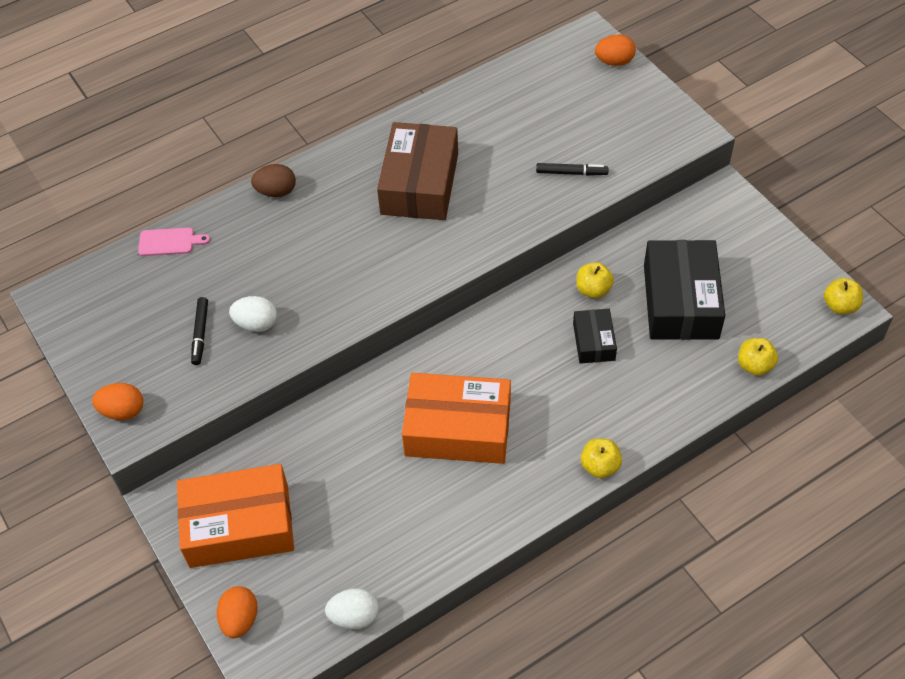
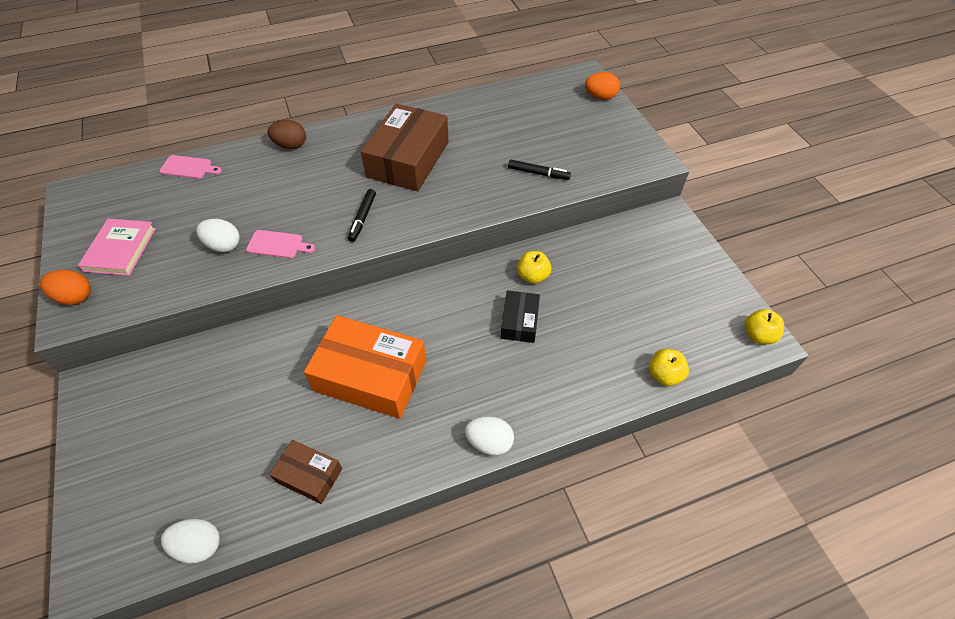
camera: 10 degrees right, 0 degrees up
(143, 351) = (120, 249): none -> pink book
(200, 334) = (174, 244): black marker -> black marker (362, 218)
(239, 525) = (140, 424): orange box -> none
(240, 619) = (94, 520): orange egg -> none
(316, 311) = (278, 245): none -> pink cutting board
(434, 534) = (309, 475): none -> brown box
(600, 466) = (489, 442): yellow apple -> white egg
(681, 301) = (608, 301): black box -> none

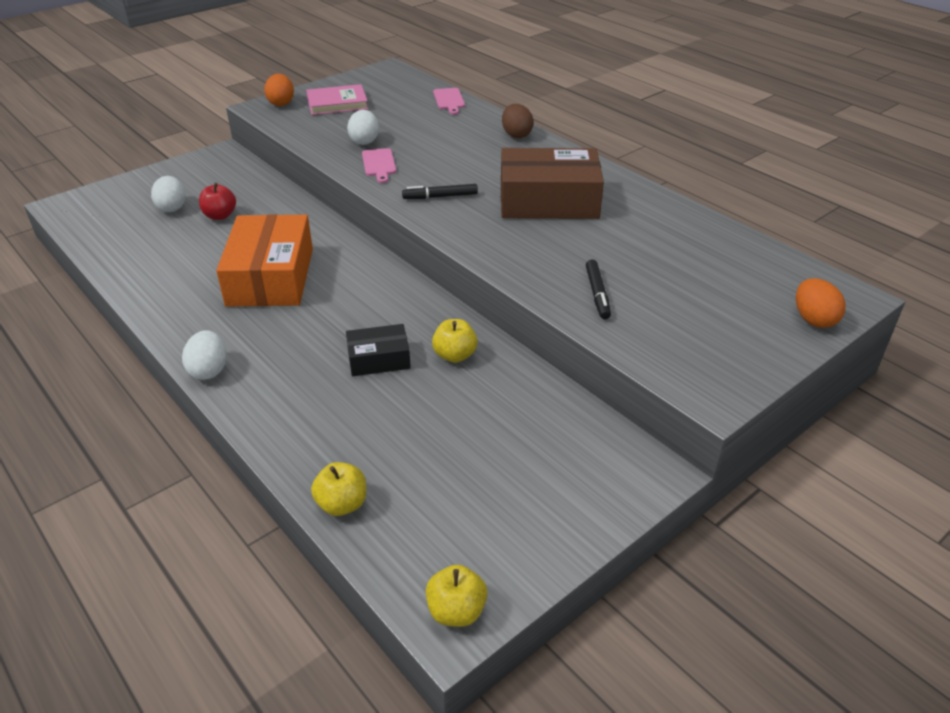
camera: 70 degrees right, 15 degrees down
(199, 545) = (89, 240): white egg -> white egg (172, 207)
(233, 404) = (220, 216): none -> red apple
(309, 475) = (156, 272): brown box -> none

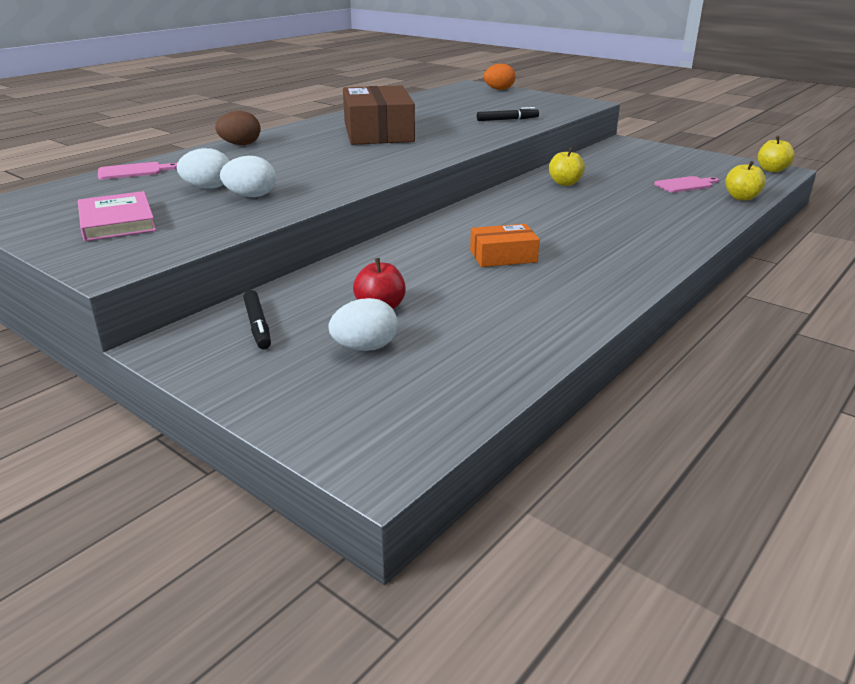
camera: 100 degrees left, 10 degrees down
(209, 370) = (668, 257): white egg -> white egg (208, 188)
(271, 277) = (503, 256): orange box -> orange box, size x0.52
(281, 103) = (97, 255): orange egg -> none
(379, 164) = (314, 185): pink cutting board -> pink cutting board (685, 185)
(379, 359) = (591, 203): black box -> none
(440, 196) = (382, 160): black marker -> black marker (257, 325)

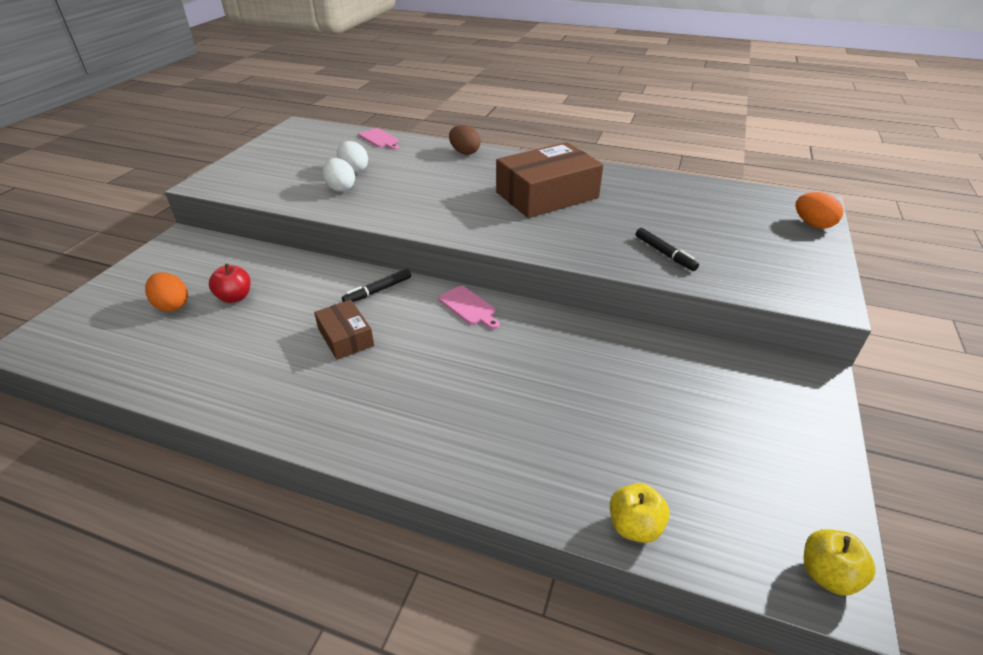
camera: 70 degrees right, 10 degrees up
(117, 221) = (280, 163): pink book -> none
(257, 325) = (206, 258): black marker -> black marker (378, 291)
(365, 347) = (172, 305): white egg -> orange egg
(503, 256) = (346, 337): orange box -> brown box
(565, 183) = (580, 346): yellow apple -> none
(685, 185) = (652, 457): pink cutting board -> pink cutting board (469, 307)

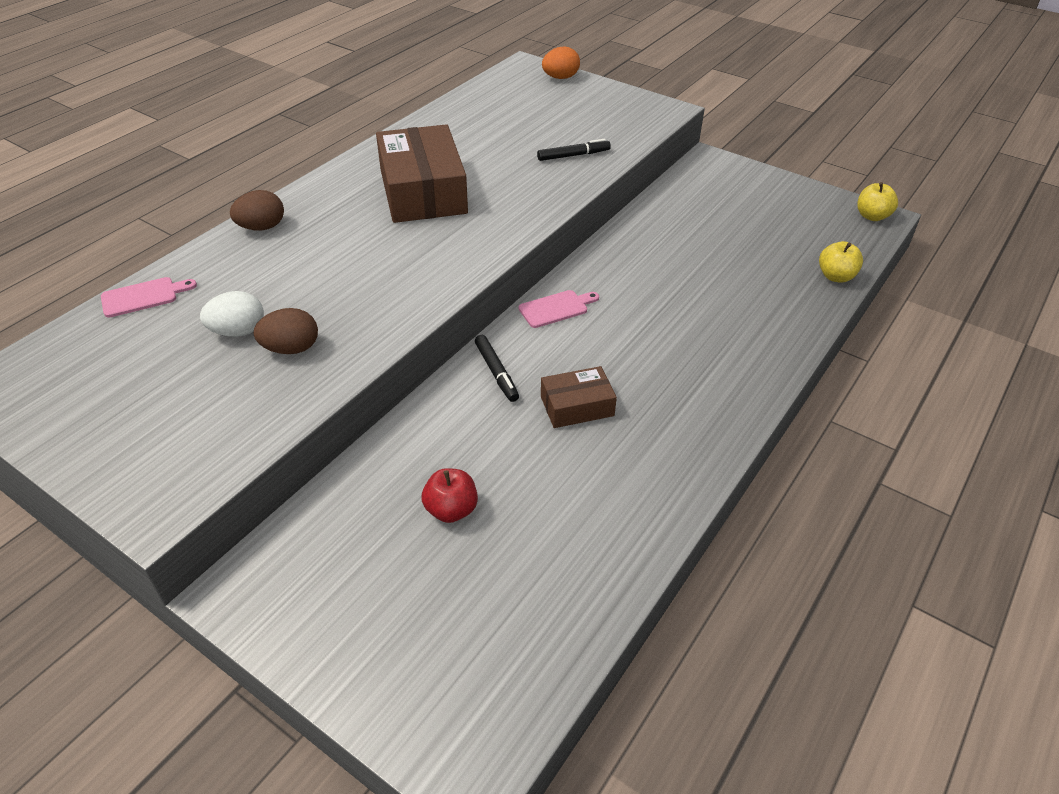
camera: 75 degrees left, 5 degrees up
(172, 305) = (441, 582): orange egg -> none
(340, 188) = (291, 349): white egg -> brown egg

